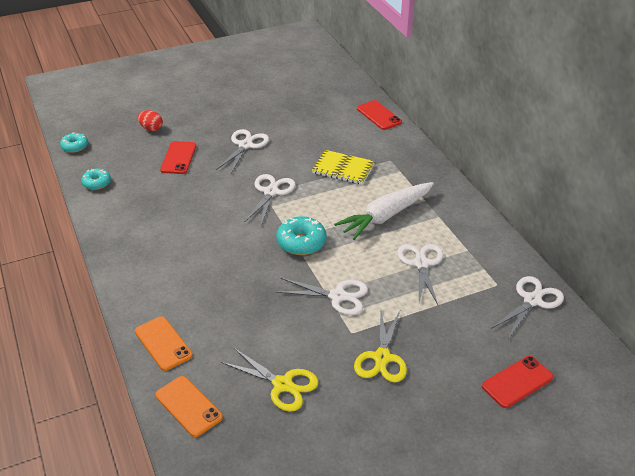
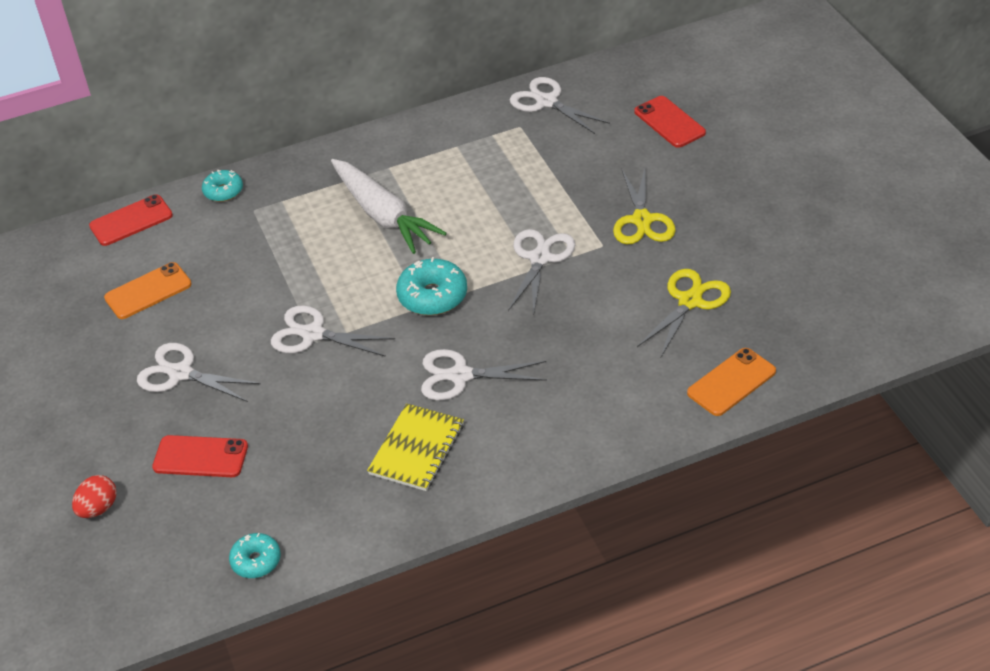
camera: 85 degrees left, 5 degrees up
(75, 146) = (133, 617): turquoise donut -> turquoise donut (223, 191)
(163, 343) = (629, 420): orange phone -> orange phone (148, 291)
(343, 169) = (267, 258): yellow notebook -> yellow notebook (417, 449)
(382, 358) = (642, 220): yellow scissors -> yellow scissors turned 75 degrees clockwise
(421, 264) = (481, 185): white scissors -> white scissors (460, 376)

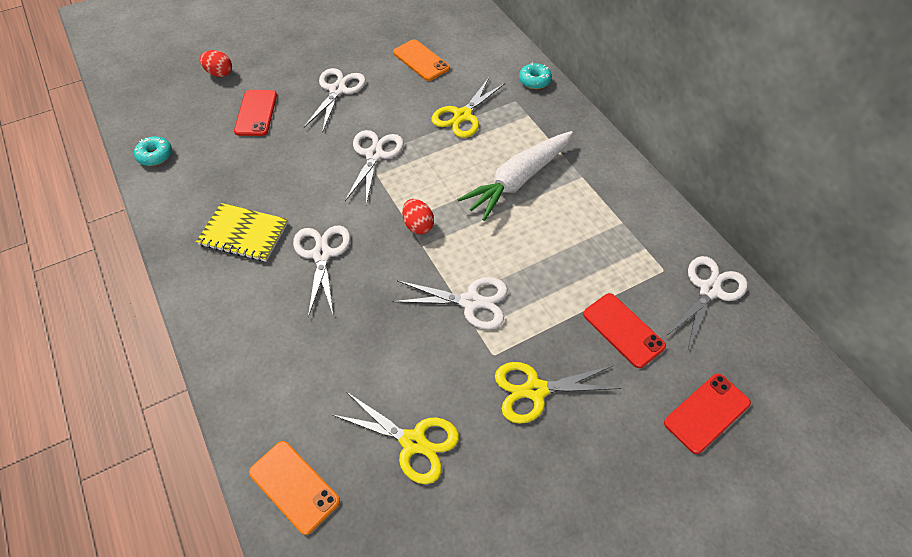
camera: 80 degrees right, 10 degrees up
(131, 221) = (495, 39): red phone -> red phone (623, 330)
(266, 255) = (462, 116): none -> yellow scissors
(432, 296) = (418, 225): turquoise donut -> red egg

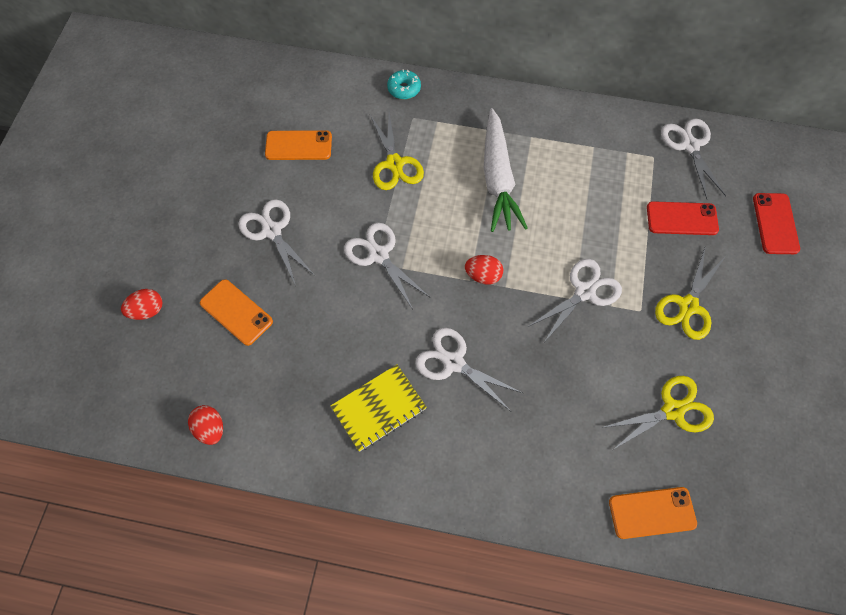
camera: 50 degrees left, 10 degrees up
(155, 156) = (210, 429): turquoise donut -> red egg
(256, 113) = (236, 312): red phone -> orange phone

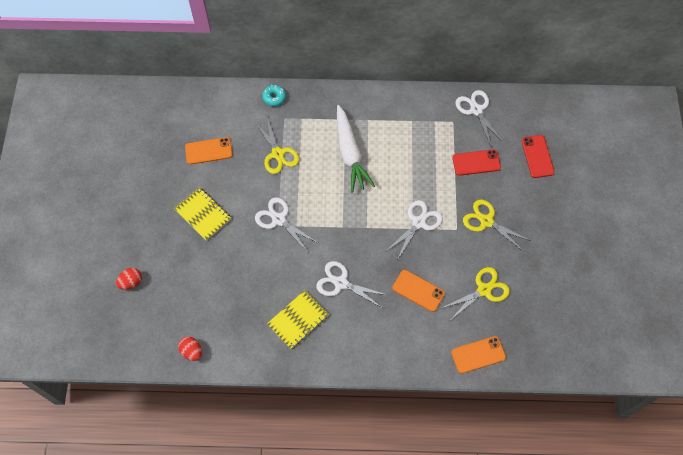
camera: 10 degrees left, 0 degrees up
(236, 312) = (191, 273): orange phone -> orange phone (418, 290)
(272, 231) = (203, 214): white scissors -> yellow notebook
(483, 275) = (351, 222): red egg -> none
(688, 306) = (486, 221): yellow scissors -> yellow scissors turned 105 degrees clockwise

